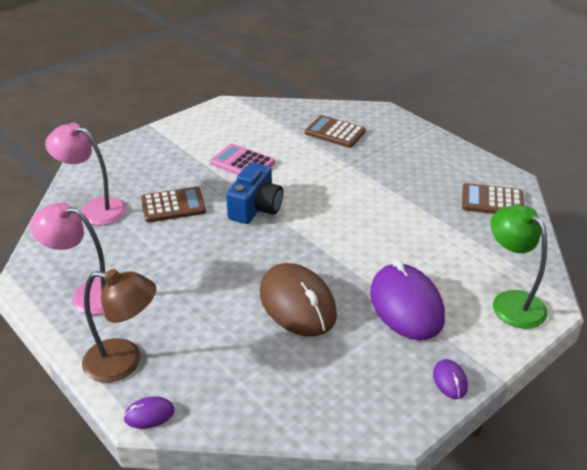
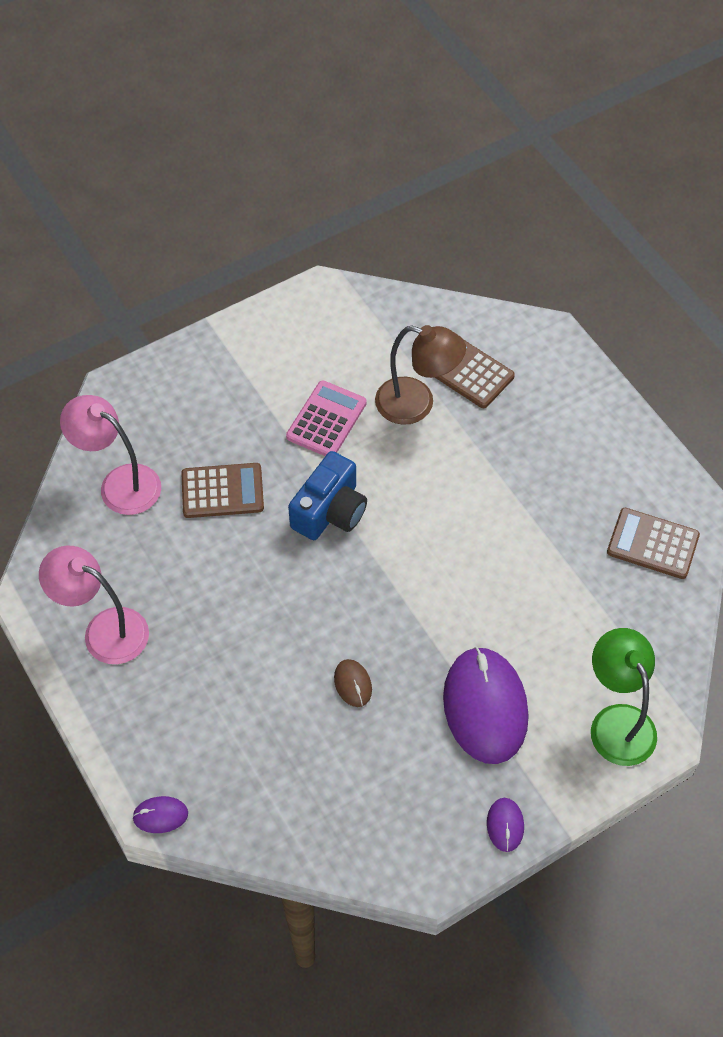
camera: 10 degrees right, 20 degrees up
(124, 362) = (139, 739): brown lamp -> brown lamp (417, 404)
(242, 163) = (326, 420): pink calculator -> pink calculator turned 75 degrees clockwise
(297, 304) = (353, 684): brown mouse -> brown mouse, size x0.43

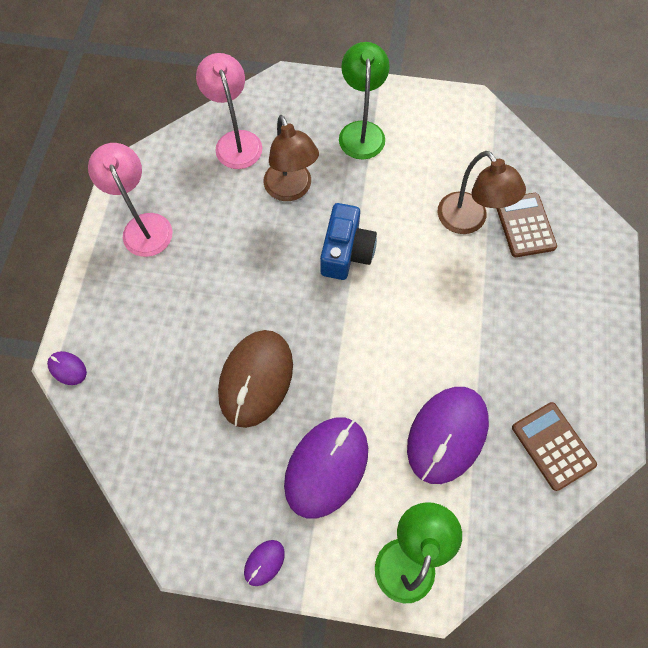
camera: 40 degrees right, 10 degrees up
(222, 491) = (291, 190): brown calculator -> brown lamp
(239, 388) = (361, 131): none -> green lamp
(326, 420) = (398, 190): pink calculator -> none
(330, 511) = (346, 252): blue camera -> blue camera turned 60 degrees counterclockwise
(353, 684) = (256, 379): brown mouse -> brown mouse, size x2.32
(561, 601) = (446, 435): none -> purple mouse

